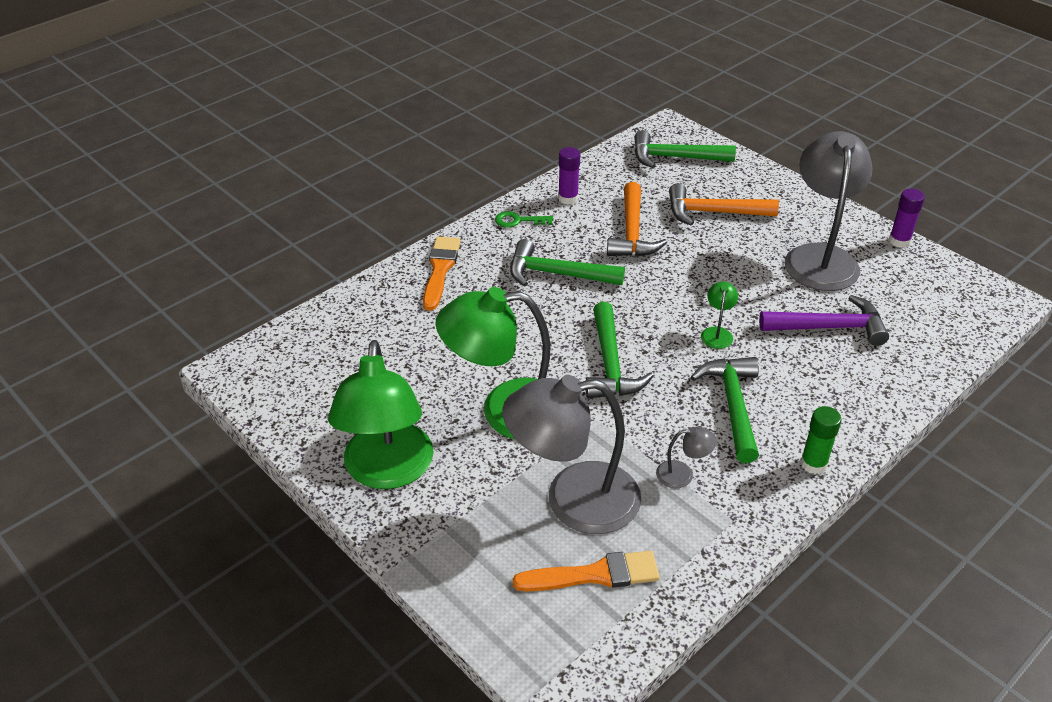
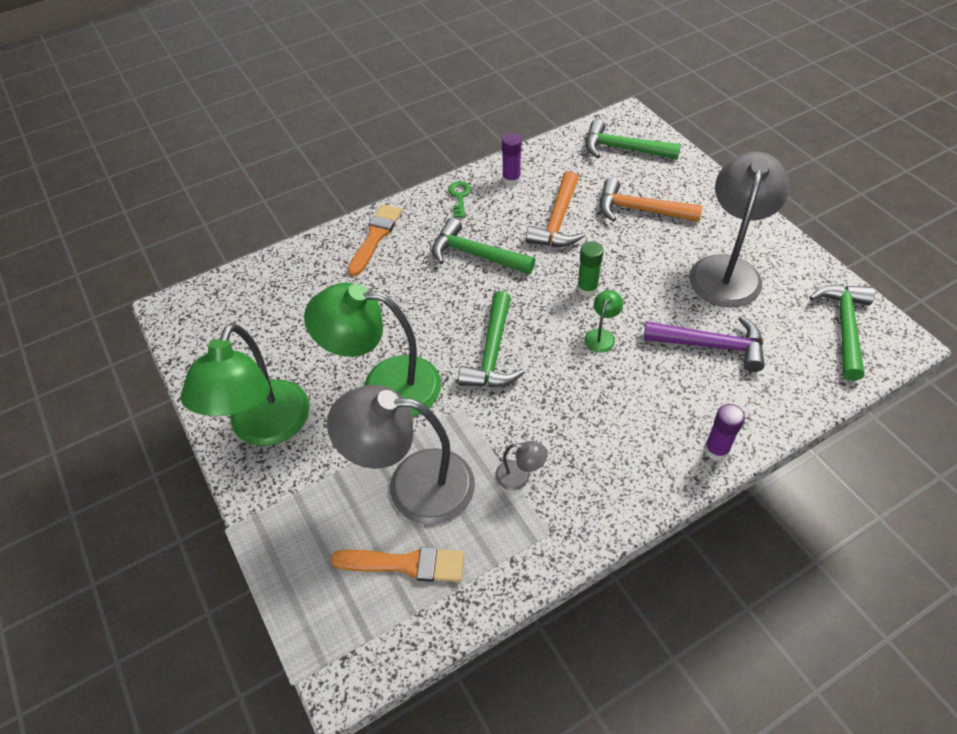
camera: 15 degrees right, 10 degrees up
(518, 221) = (459, 197): green key -> green key turned 75 degrees clockwise
(733, 406) = (591, 413): green hammer -> green hammer (844, 327)
(813, 464) = (647, 487): green glue stick -> green glue stick (587, 288)
(899, 241) = (812, 262): purple glue stick -> purple glue stick (716, 450)

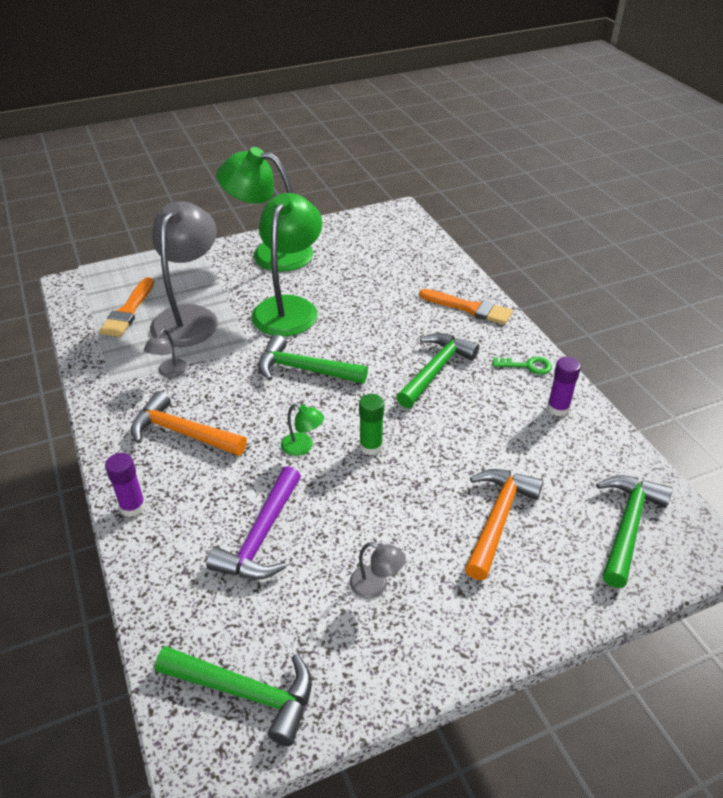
camera: 95 degrees right, 10 degrees down
(558, 221) = (482, 438): orange hammer -> orange hammer (183, 433)
(727, 270) = (376, 586): grey lamp -> grey lamp, size x0.40

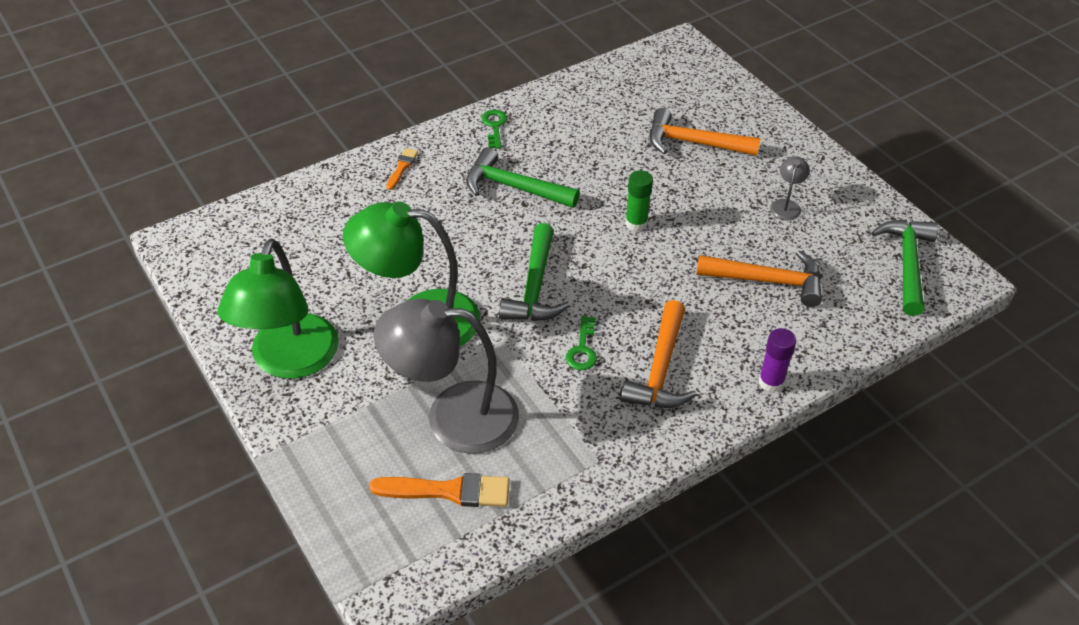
camera: 100 degrees left, 5 degrees up
(169, 372) = (566, 408): grey lamp -> none
(224, 389) = (582, 349): none -> green key
(261, 536) = (767, 281): purple hammer -> orange hammer
(303, 447) = (651, 270): green lamp -> none
(469, 308) = (402, 167): orange brush -> orange brush, size x0.56
(558, 408) = (551, 109): purple glue stick -> none
(627, 526) = (676, 78): green hammer -> none

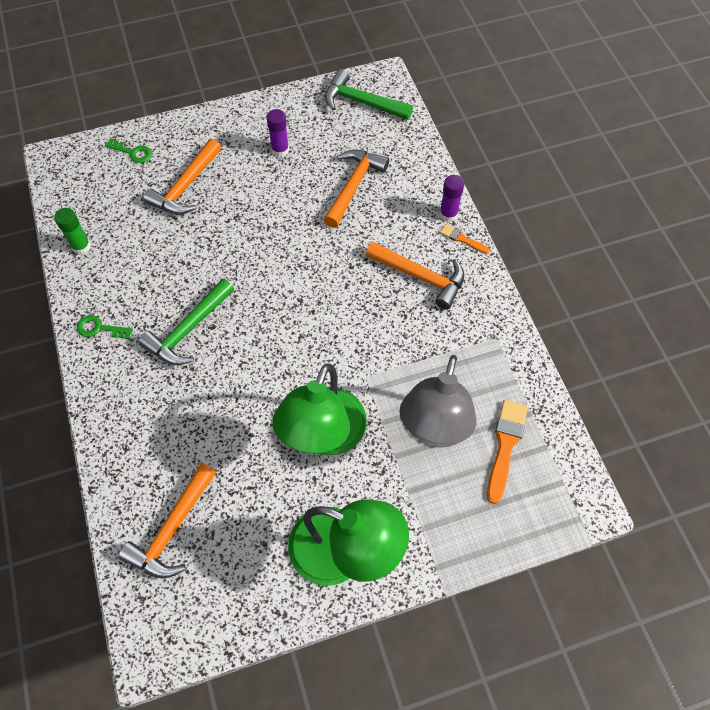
camera: 75 degrees left, 15 degrees up
(295, 227) = (172, 529): none -> orange hammer
(402, 167) = (124, 418): orange brush -> orange brush (462, 239)
(534, 287) = (313, 340): green hammer -> none
(582, 349) = (388, 322): green key -> green key (133, 152)
(636, 223) = (265, 251): green glue stick -> green glue stick (81, 246)
(786, 205) = (280, 150): grey lamp -> purple glue stick

